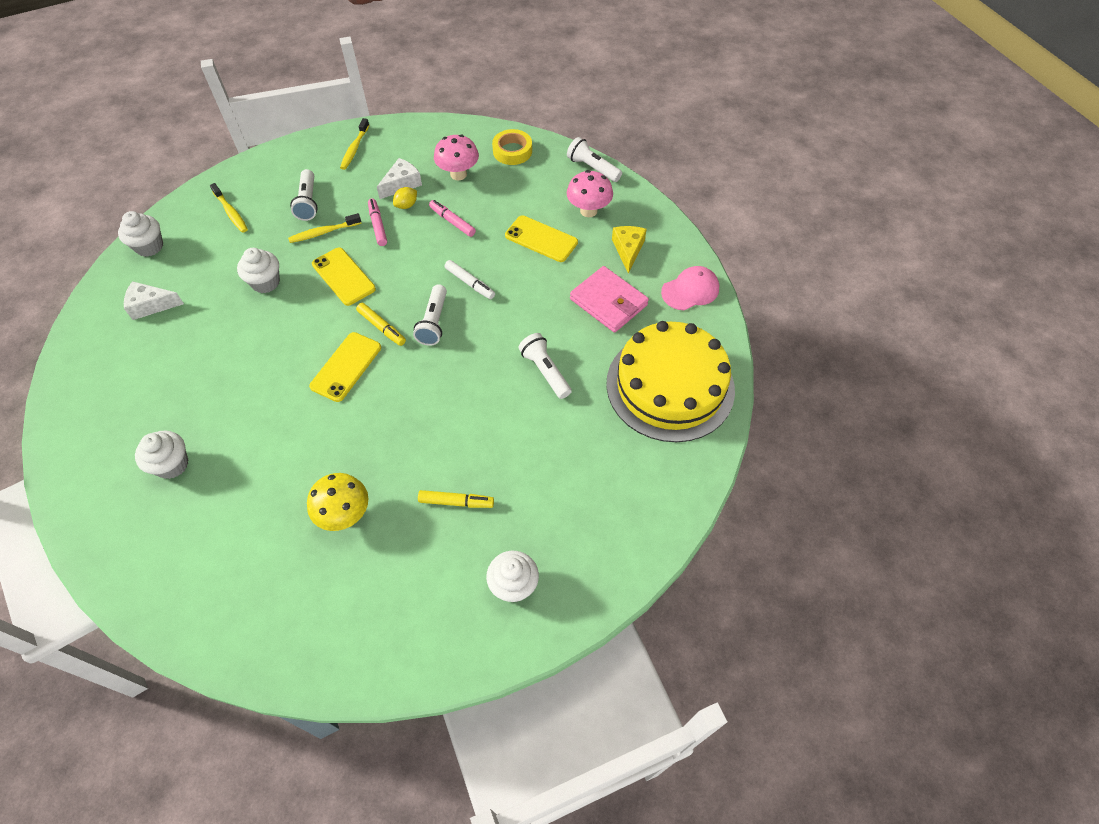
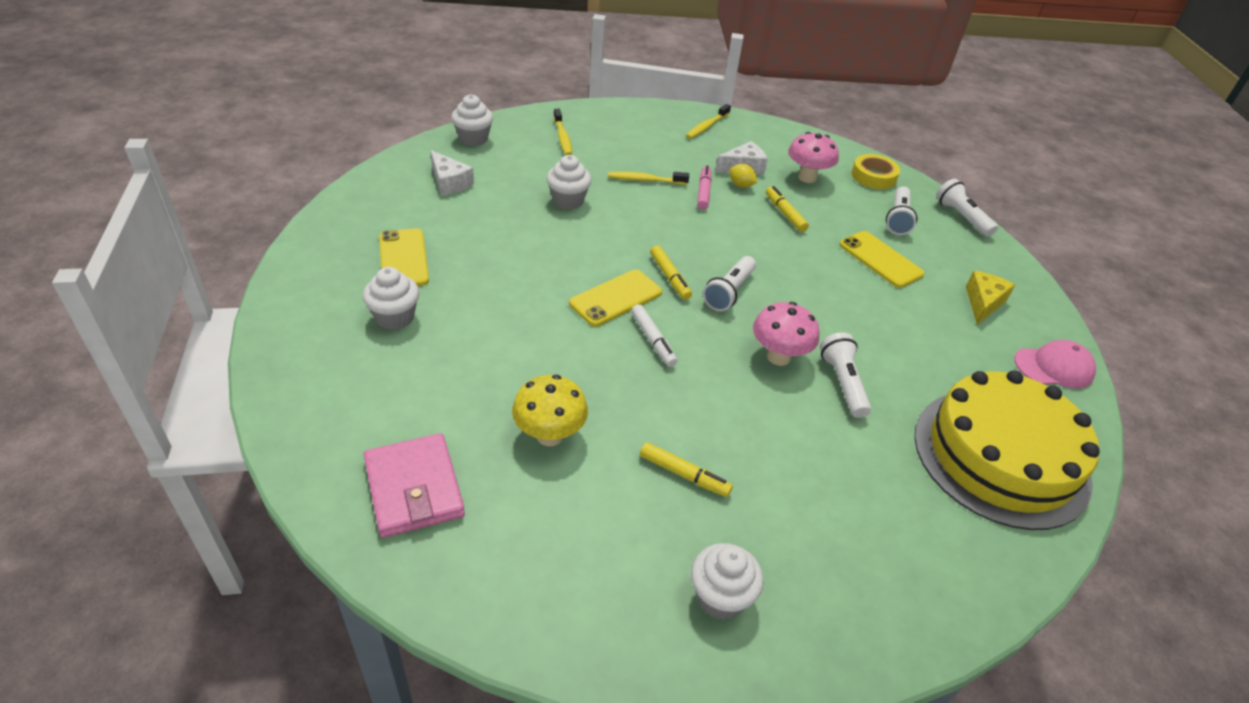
camera: 20 degrees right, 15 degrees down
(151, 305) = (449, 182): white cheese -> white cheese turned 150 degrees counterclockwise
(308, 202) = (641, 153): white flashlight -> white flashlight (898, 219)
(343, 276) = (649, 221): yellow phone -> yellow phone (403, 258)
(406, 205) = (741, 185): yellow lemon -> yellow lemon turned 60 degrees clockwise
(452, 222) = (785, 213): pink marker -> yellow marker
(470, 283) = (784, 271): white marker -> white marker (653, 340)
(588, 211) = (945, 252): pink mushroom -> pink mushroom (778, 357)
(608, 302) = (944, 343): pink wallet -> pink wallet (414, 488)

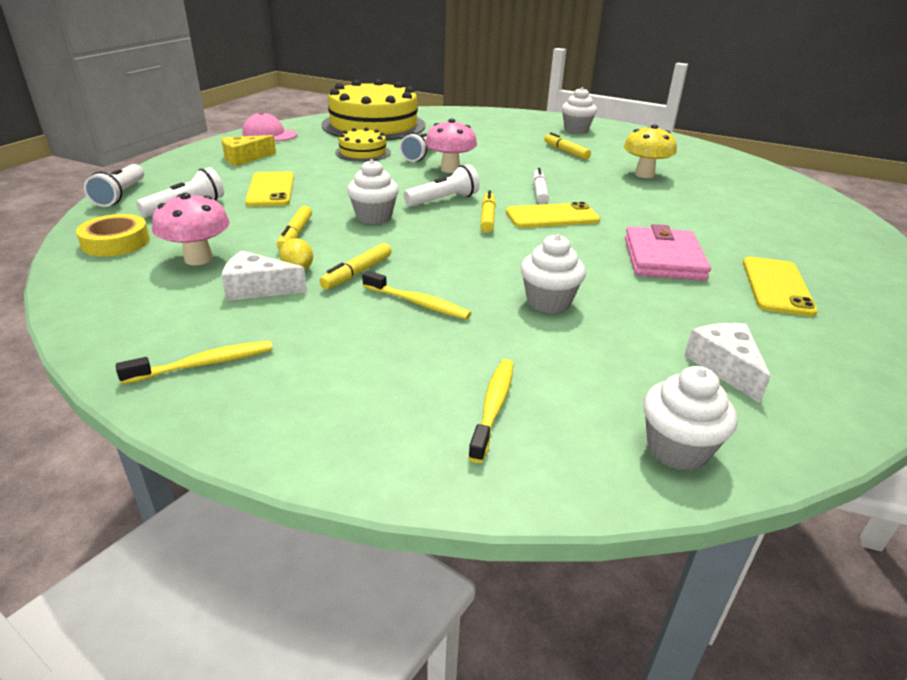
camera: 150 degrees left, 10 degrees down
(395, 317) = (773, 245): white cupcake -> white cupcake (374, 217)
(414, 488) = (737, 175): pink wallet -> pink wallet (663, 259)
(703, 192) = (357, 273): pink marker -> yellow marker
(905, 362) = (363, 152): none -> yellow cake

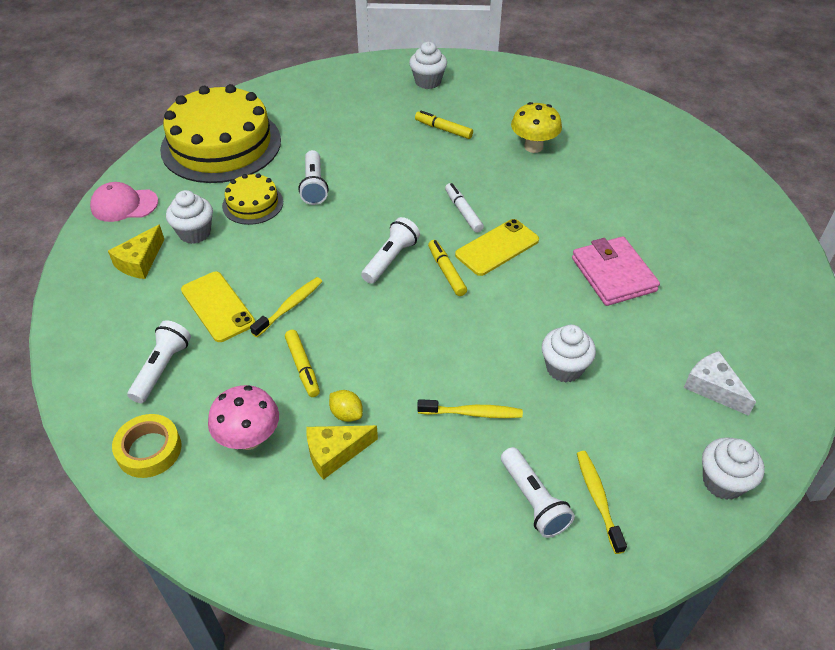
camera: 25 degrees left, 15 degrees up
(120, 195) = (75, 378): white flashlight -> white flashlight (533, 501)
(204, 364) = (373, 556): yellow toothbrush -> yellow toothbrush (290, 306)
(257, 288) = (335, 453): white cheese -> yellow cheese
(357, 273) = (398, 397): yellow marker -> none
(374, 217) = (350, 311): white cupcake -> white cupcake (195, 233)
(450, 169) = (360, 203): pink mushroom -> none
(776, 286) = (705, 277): yellow phone -> none

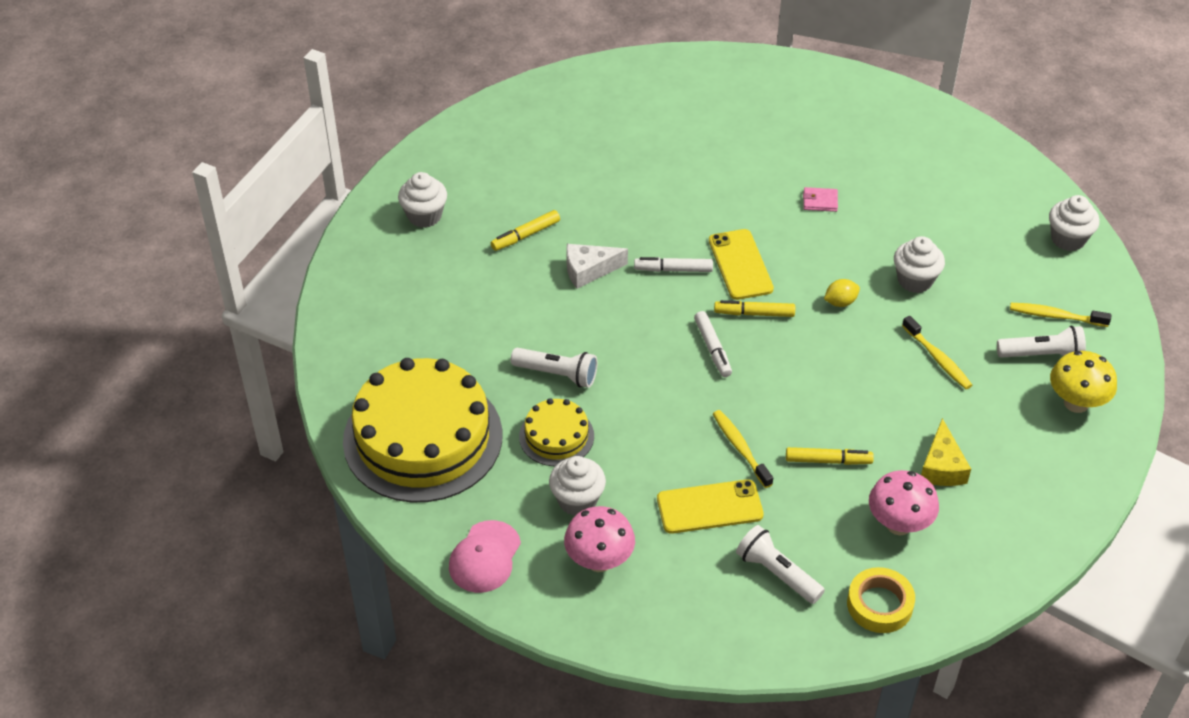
camera: 65 degrees left, 0 degrees up
(140, 261) = (599, 561): yellow cheese -> pink mushroom
(346, 414) = (900, 445): yellow lemon -> yellow lemon (840, 302)
(391, 259) = (713, 348): white flashlight -> white marker
(473, 413) = (938, 359): yellow toothbrush -> yellow toothbrush turned 120 degrees clockwise
(533, 147) = (602, 178): yellow mushroom -> yellow mushroom (1076, 403)
(613, 274) = (820, 201): pink wallet -> pink wallet, size x0.46
(713, 388) = (977, 201): white cheese -> white cheese (589, 270)

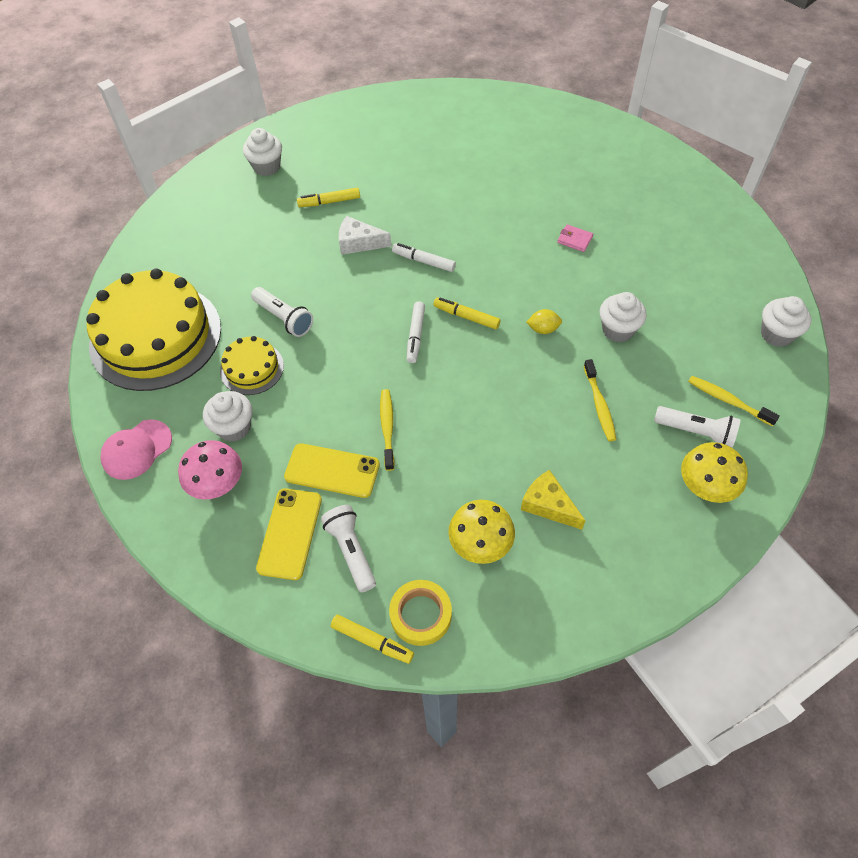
camera: 25 degrees right, 10 degrees up
(740, 265) = (479, 273): yellow phone -> yellow phone (290, 533)
(828, 460) = (453, 464): yellow marker -> yellow marker (372, 641)
(899, 524) = (480, 545): pink mushroom -> yellow mushroom
(941, 466) = (548, 505): yellow cheese -> yellow cheese turned 105 degrees clockwise

